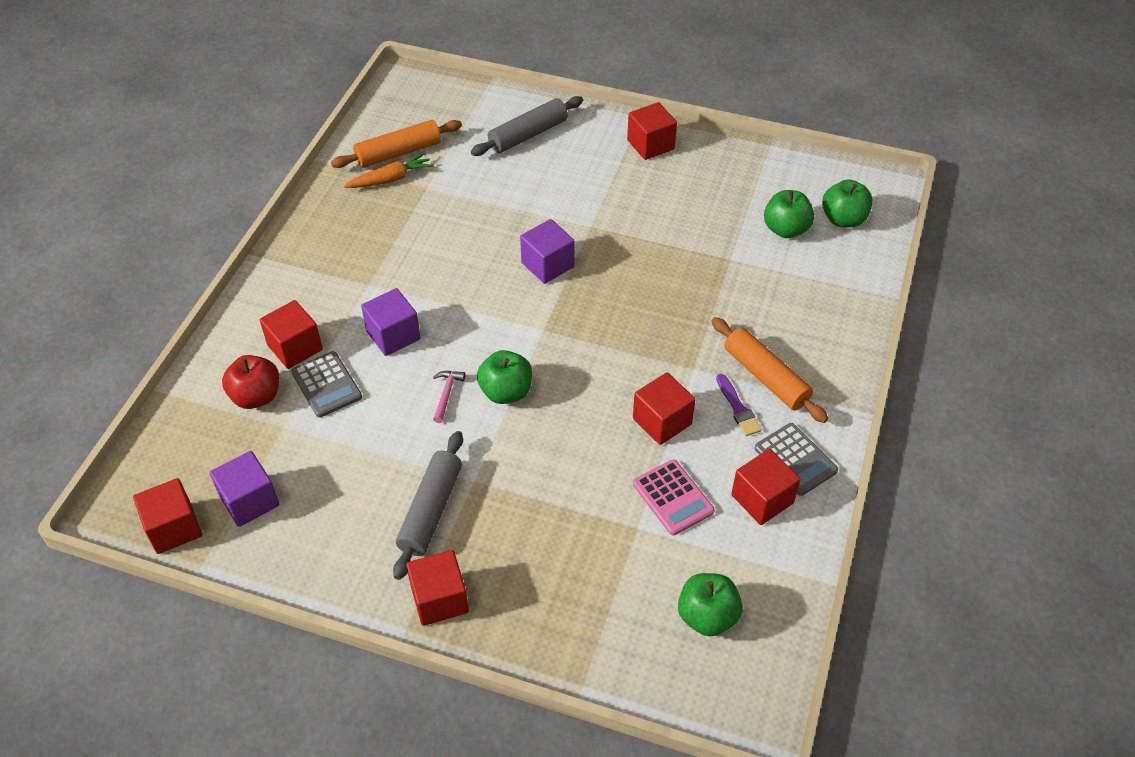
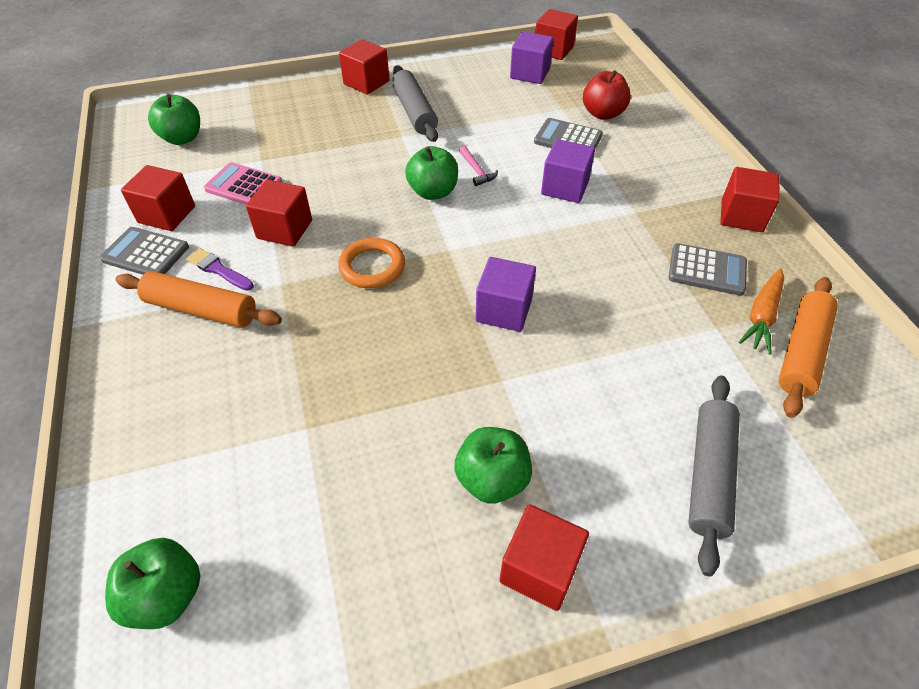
camera: 145 degrees right, 0 degrees up
(295, 347) = (622, 148): red cube -> red cube (741, 216)
(381, 219) = (707, 270): none -> grey calculator
(613, 346) = (372, 267): none -> orange ring
(785, 229) = (251, 520): green apple -> green apple (492, 479)

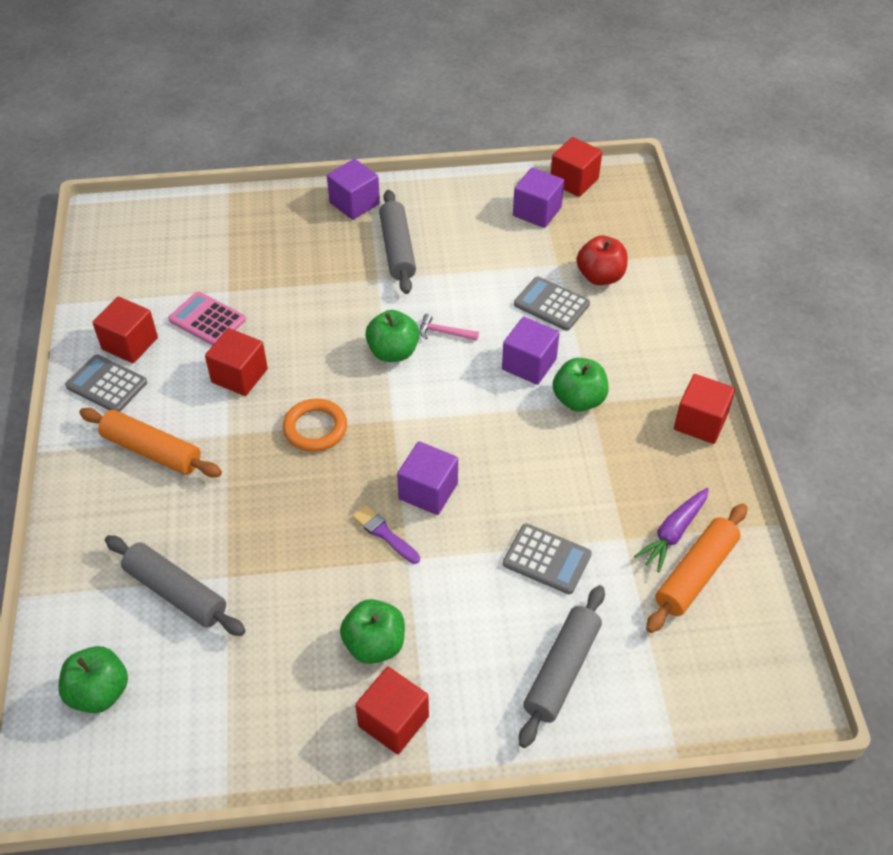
camera: 10 degrees right, 0 degrees up
(182, 138) = (153, 254): green apple -> green apple (578, 400)
(218, 270) = (172, 411): purple brush -> purple brush (384, 533)
(248, 455) = (176, 592): none -> grey rolling pin
(366, 83) = (354, 203): red cube -> purple cube
(477, 171) = (444, 332): pink hammer -> pink hammer turned 120 degrees clockwise
(707, 270) = (639, 477): grey calculator -> grey calculator (547, 559)
(762, 316) = (673, 533): orange carrot -> purple carrot

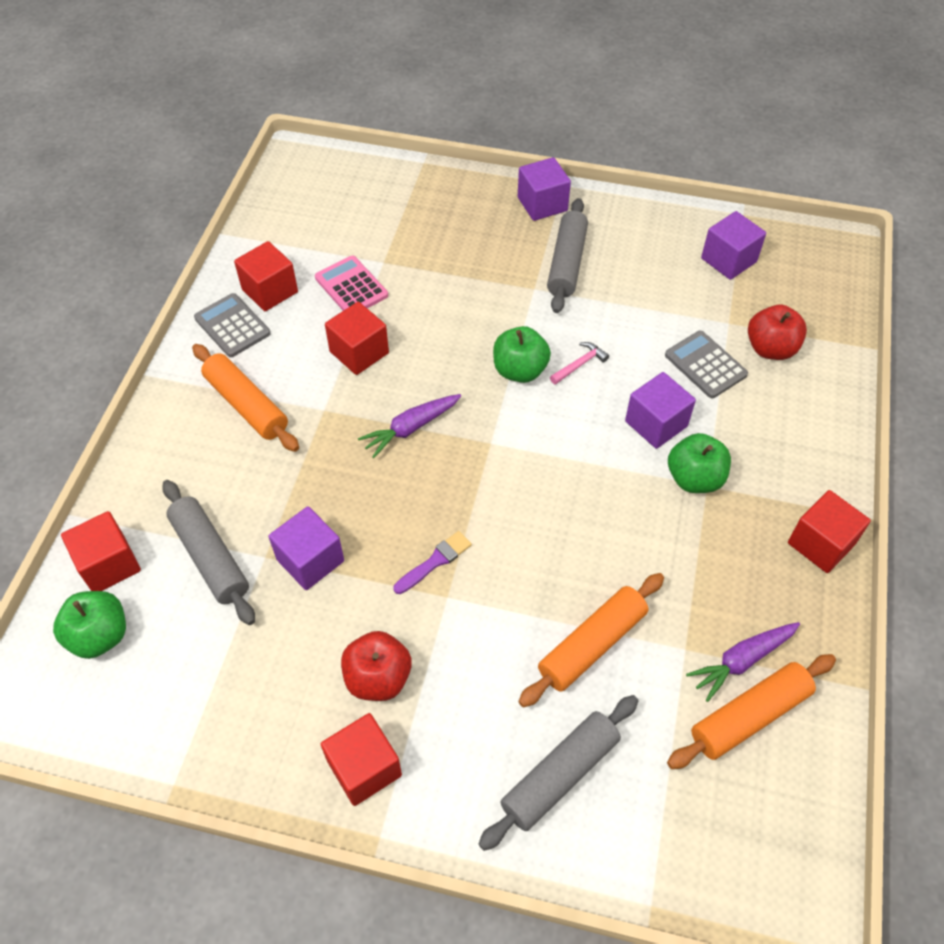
camera: 20 degrees right, 5 degrees up
(315, 428) = (410, 428): orange ring -> purple carrot
(374, 644) = (378, 678): green apple -> red apple
(384, 533) = (435, 562): purple brush -> purple brush turned 75 degrees clockwise
(428, 491) = (497, 530): purple cube -> purple cube (310, 560)
(444, 332) = (580, 364): pink hammer -> pink hammer turned 105 degrees clockwise
(547, 559) = (592, 645): grey calculator -> orange rolling pin
(574, 181) = (782, 237): red cube -> red cube (109, 564)

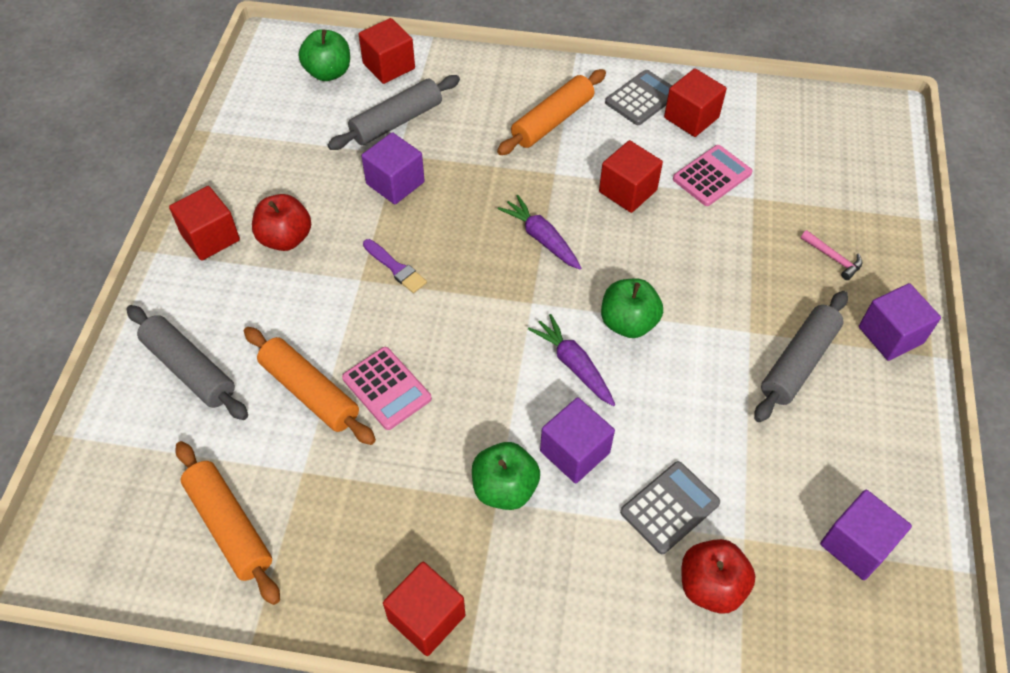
camera: 85 degrees right, 0 degrees up
(566, 263) = (798, 362): grey rolling pin -> grey rolling pin turned 60 degrees counterclockwise
(580, 364) = (647, 378): pink hammer -> pink hammer (833, 258)
(588, 572) = (387, 388): none -> pink calculator
(741, 661) = (287, 523): purple carrot -> purple carrot (573, 365)

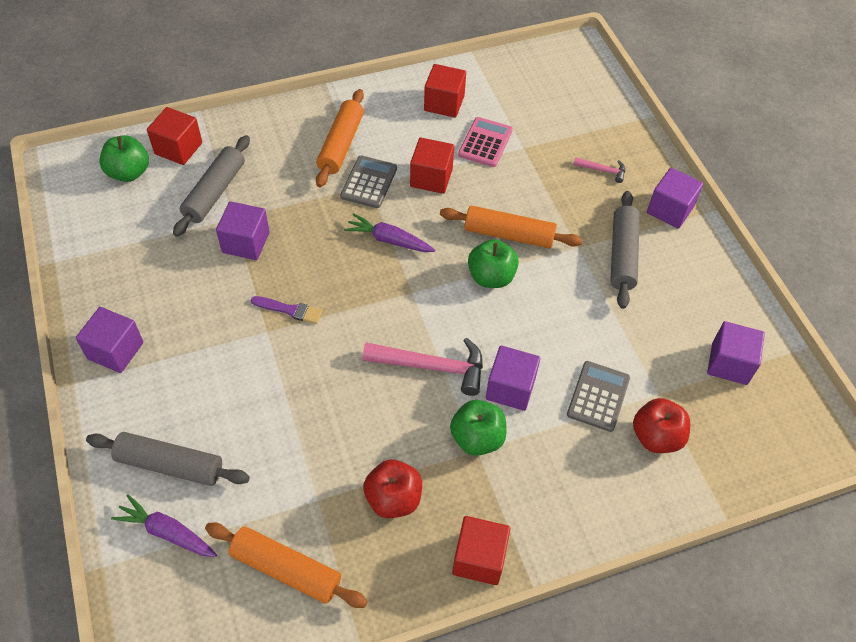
camera: 30 degrees left, 0 degrees up
(210, 237) = (115, 350): red cube -> purple cube
(285, 238) = (182, 324): red apple -> red apple (393, 499)
(310, 392) = (283, 437): orange rolling pin -> orange rolling pin (509, 235)
(387, 388) = (342, 406): pink calculator -> none
(504, 390) = (432, 367): none -> pink hammer
(573, 365) = (471, 325): purple carrot -> purple carrot (167, 532)
(642, 98) = (398, 101): grey calculator -> grey calculator (369, 182)

